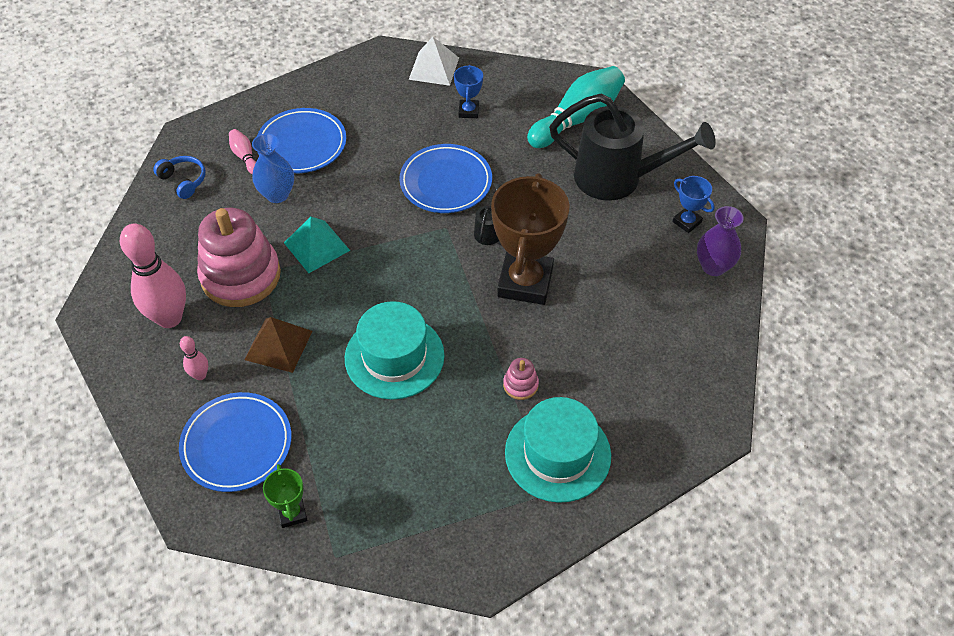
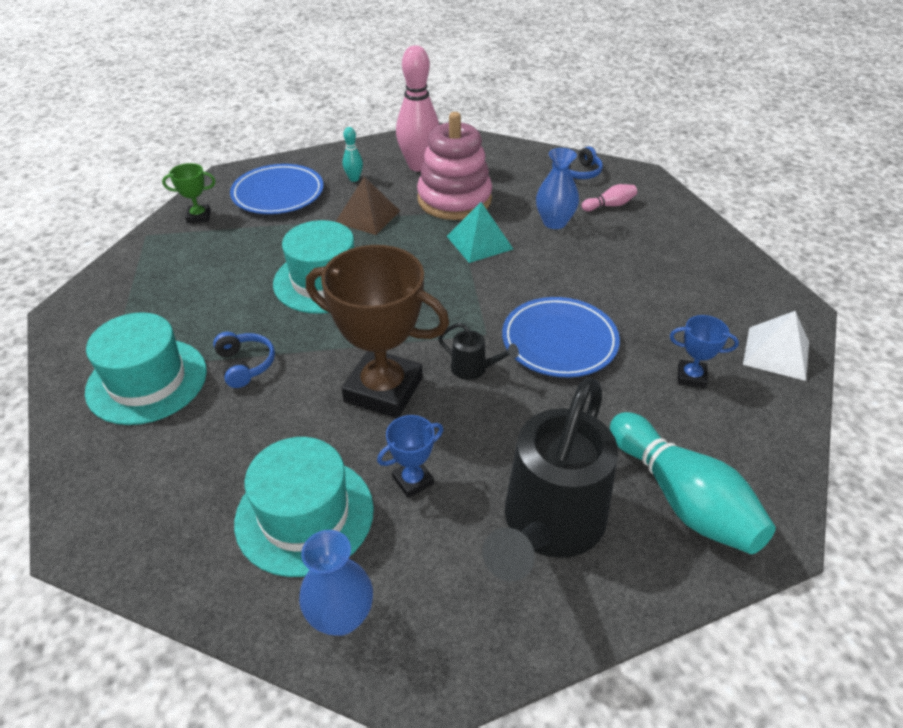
camera: 100 degrees right, 10 degrees down
(200, 375) = (354, 179): pink bowling pin -> turquoise bowling pin
(302, 144) = (627, 240): blue plate -> none
(520, 385) = (245, 365): pink stacking toy -> blue headphones
(652, 303) = (304, 515): none -> turquoise hat
(687, 222) = (441, 602): blue trophy -> blue trophy (413, 481)
(713, 266) = (341, 617): purple vase -> blue vase

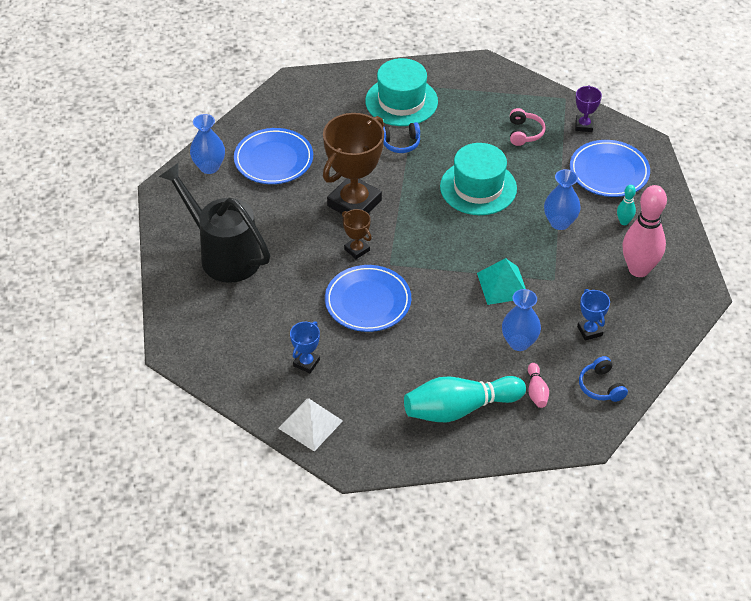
camera: 105 degrees right, 5 degrees up
(199, 217) = (584, 125): green trophy -> purple trophy
(215, 258) = (524, 133): none -> pink headphones
(304, 515) = (273, 160): turquoise hat -> blue plate
(367, 216) = (559, 222): brown pyramid -> blue vase
(413, 481) = (278, 205): blue trophy -> blue trophy (589, 331)
(454, 199) = (573, 283): pink stacking toy -> none
(474, 369) = (357, 250): black watering can -> brown trophy
(682, 499) = (215, 318): turquoise bowling pin -> turquoise bowling pin (459, 408)

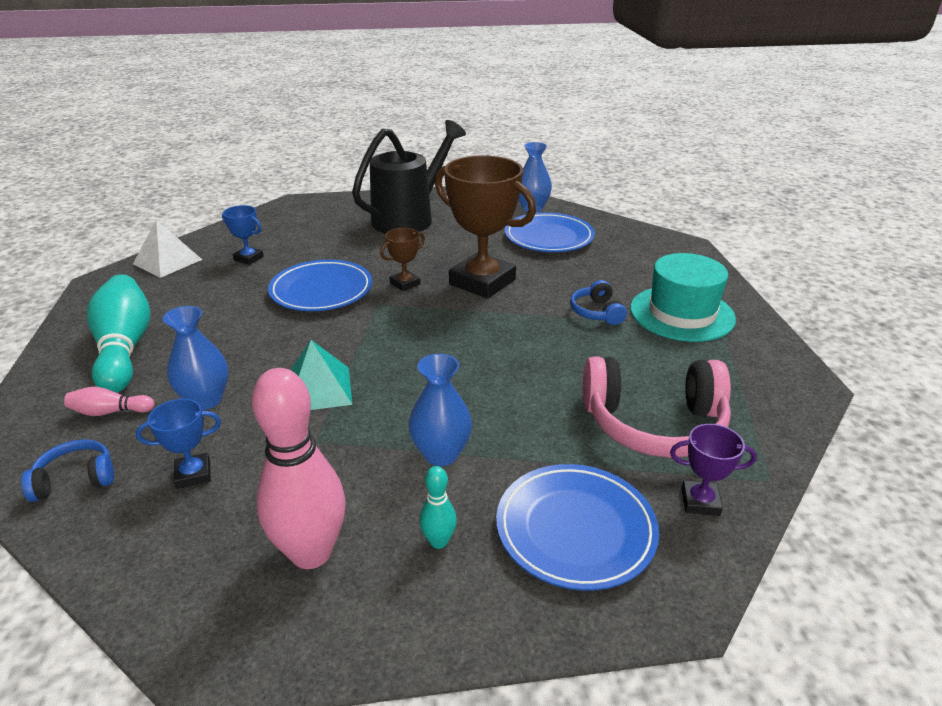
camera: 90 degrees right, 15 degrees down
(478, 187) = (517, 373): turquoise hat -> none
(524, 133) = (653, 424): pink headphones -> pink headphones, size x2.03

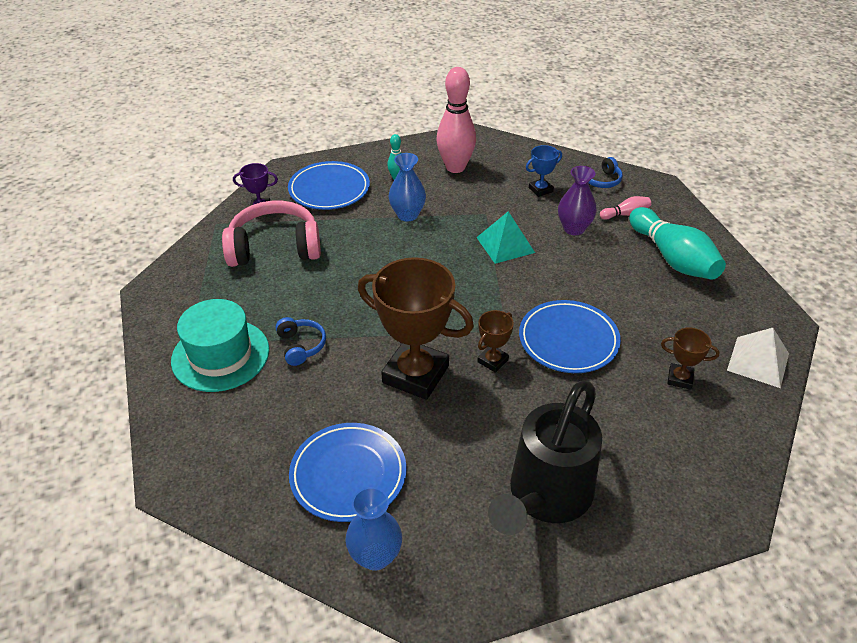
camera: 170 degrees right, 10 degrees up
(206, 400) = (574, 228): blue vase -> purple vase
(248, 258) = (680, 379): blue trophy -> brown trophy

